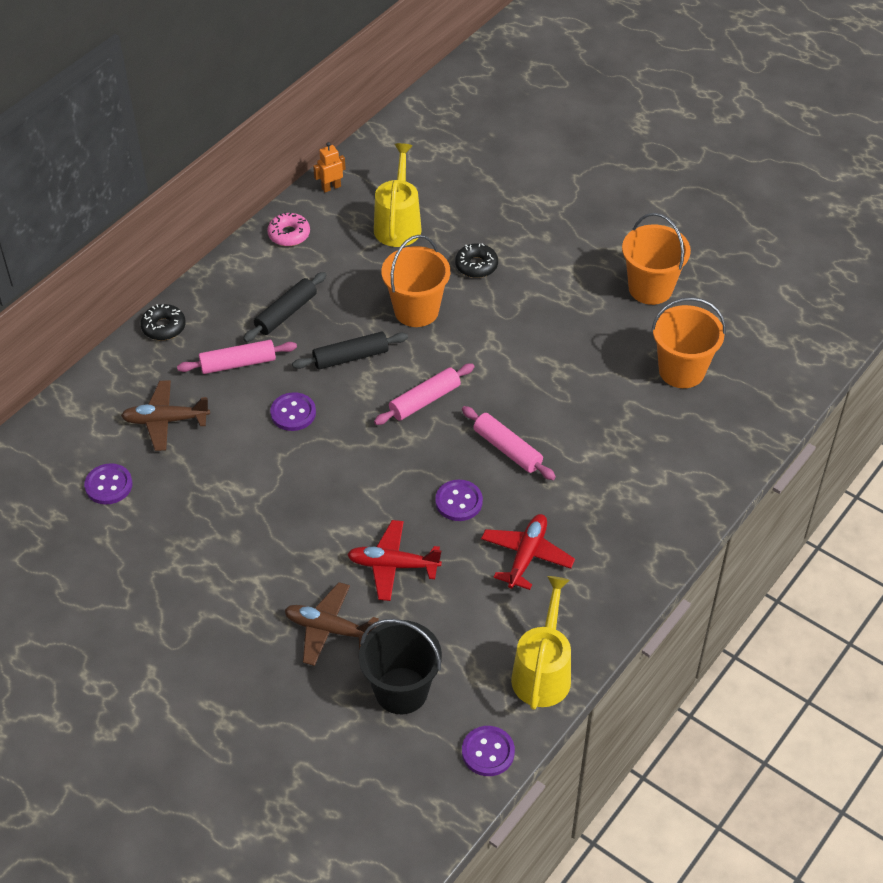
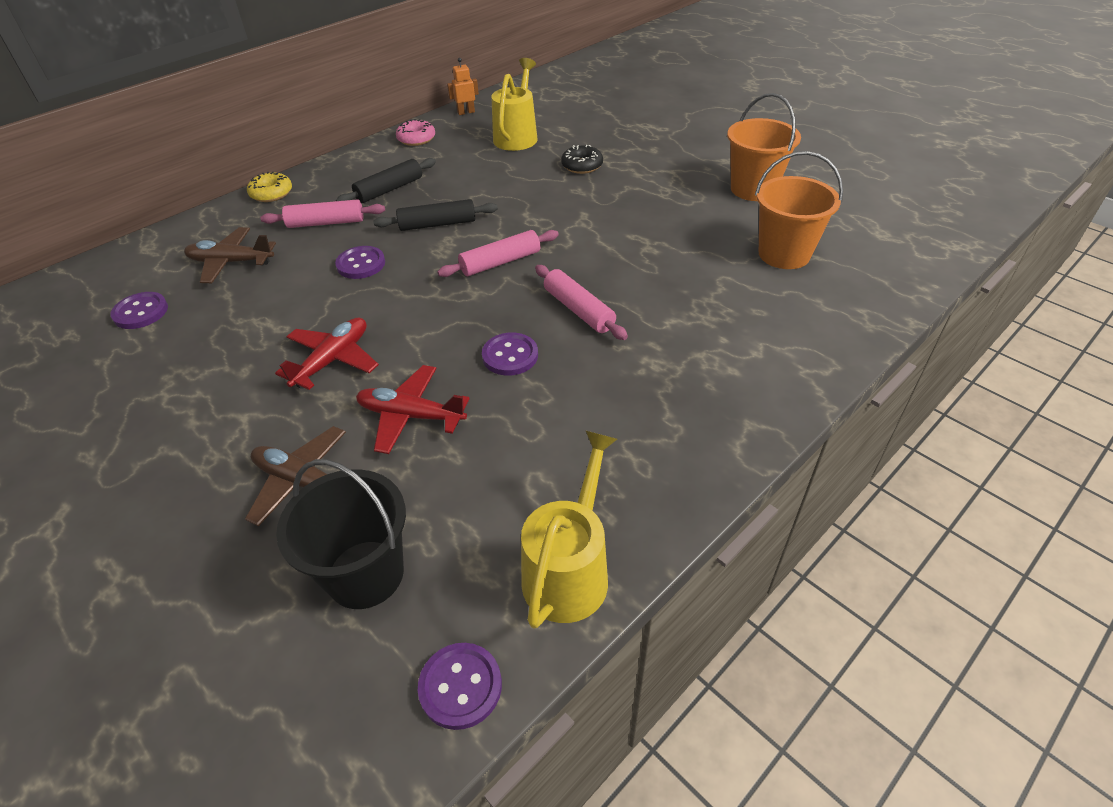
camera: 10 degrees right, 5 degrees down
(164, 327) = (271, 193): black donut -> yellow donut
(416, 310) = (514, 194): orange bucket -> none
(526, 556) = (577, 419): red plane -> red plane (333, 360)

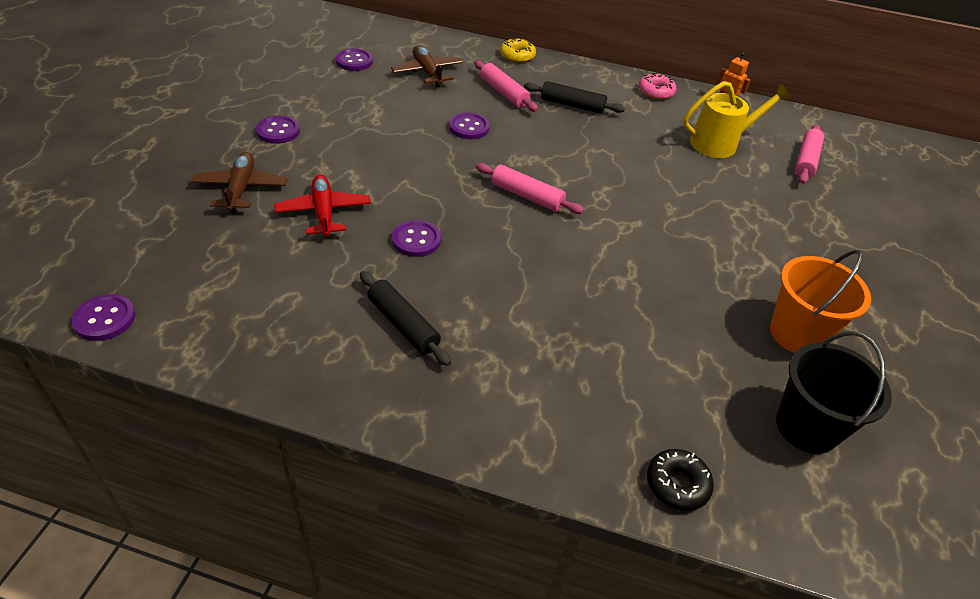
camera: 55 degrees right, 0 degrees up
(217, 418) = (278, 131): none -> purple button
(333, 360) = (358, 156): red plane -> none
(365, 574) = (177, 244): black bucket -> black bucket (806, 427)
(437, 224) = (548, 145): black rolling pin -> black rolling pin (403, 324)
(569, 569) = (215, 342): yellow watering can -> none
(578, 310) = (498, 261): pink rolling pin -> pink rolling pin (806, 160)
(582, 166) = (713, 198): black donut -> black donut (677, 484)
(784, 254) = (697, 386): orange bucket -> none

